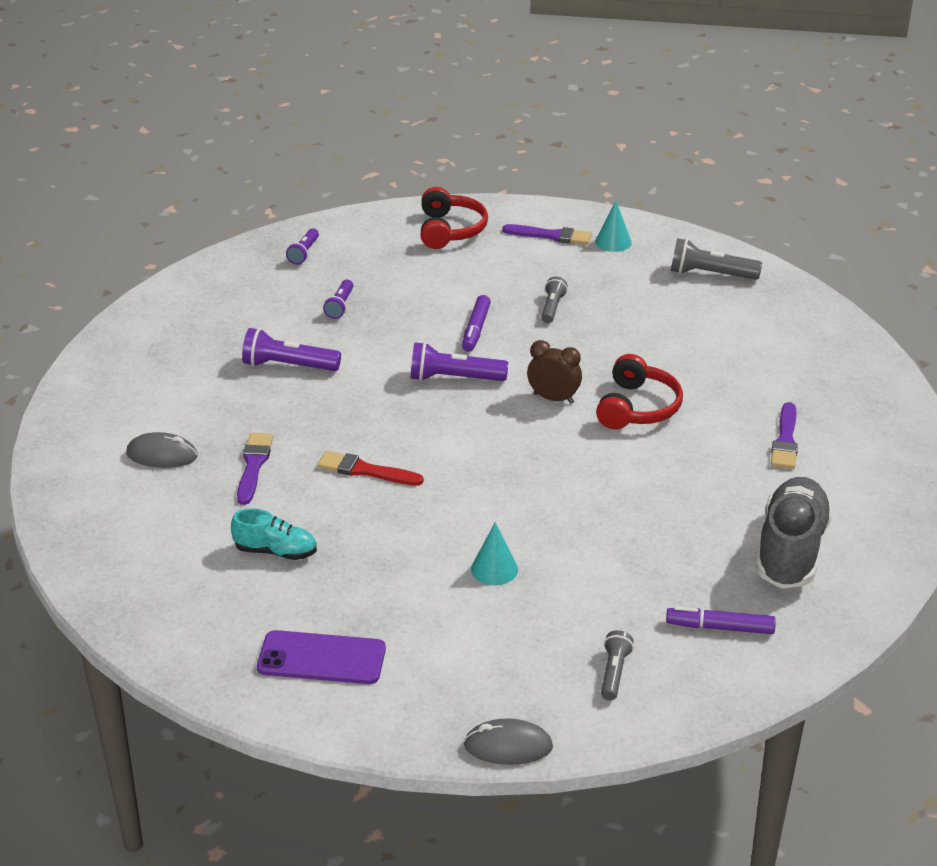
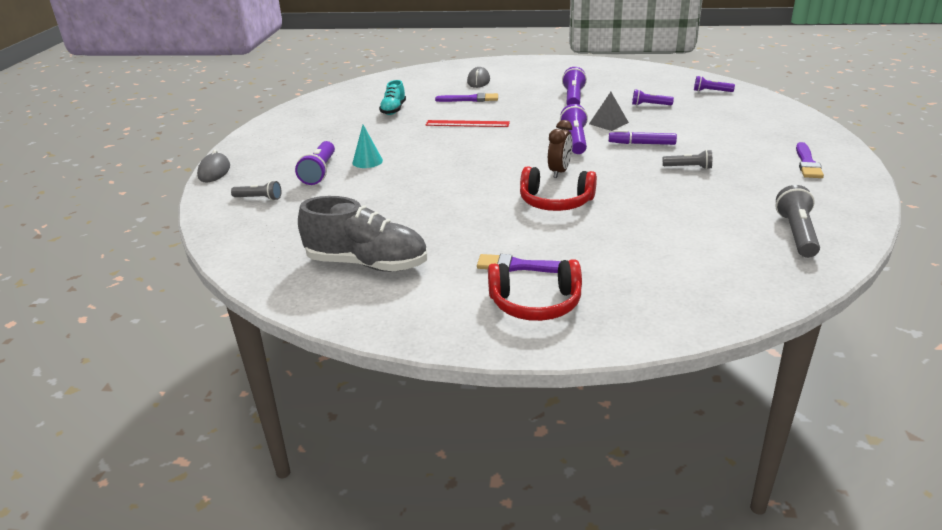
camera: 90 degrees right, 5 degrees down
(321, 658) = (304, 126): purple phone -> none
(365, 470) = (467, 124): red brush -> red ruler
(398, 346) = (608, 123): none -> grey pyramid
(450, 230) = (782, 128): red headphones -> red headphones (535, 303)
(526, 617) = (319, 172): none -> purple flashlight
(613, 242) = (820, 188): turquoise cone -> none
(720, 627) = (288, 233): purple marker -> none

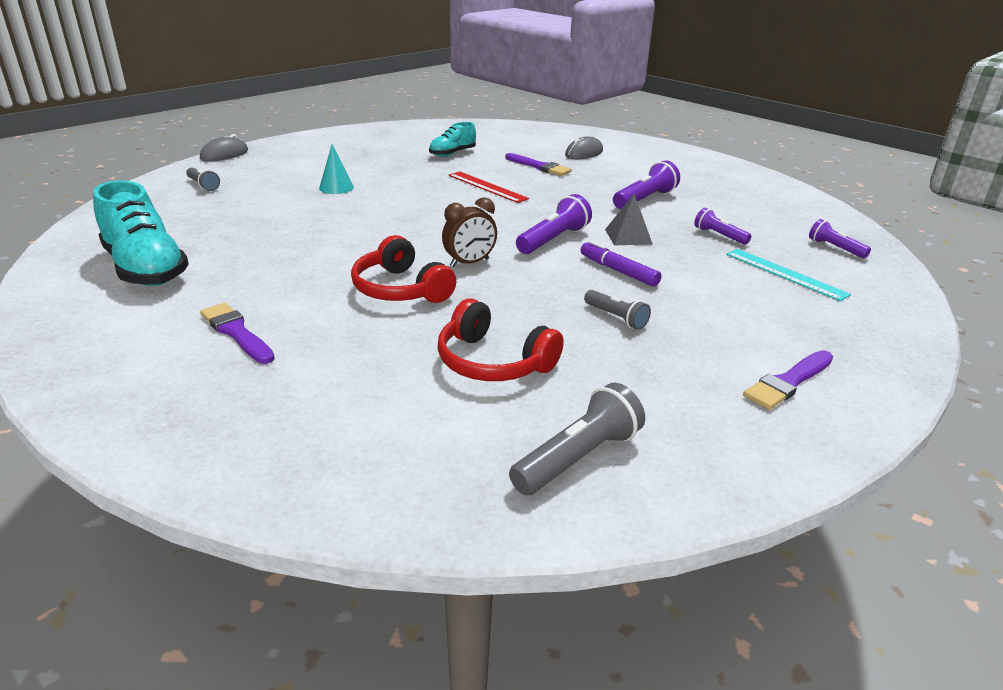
camera: 35 degrees right, 0 degrees up
(319, 172) = (285, 182): purple flashlight -> none
(367, 264) = (146, 269): grey shoe -> turquoise shoe
(535, 303) = (168, 373): red headphones -> red headphones (493, 362)
(715, 113) = (785, 274): none -> turquoise ruler

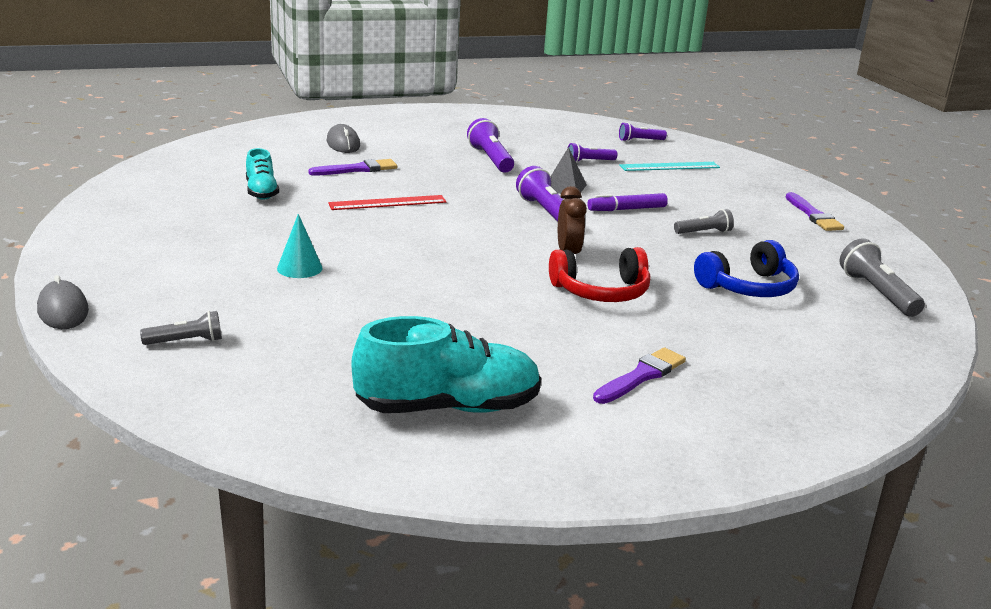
camera: 65 degrees left, 5 degrees down
(236, 332) = (641, 376): purple brush -> purple brush turned 150 degrees clockwise
(493, 362) = (748, 287): red headphones -> blue headphones

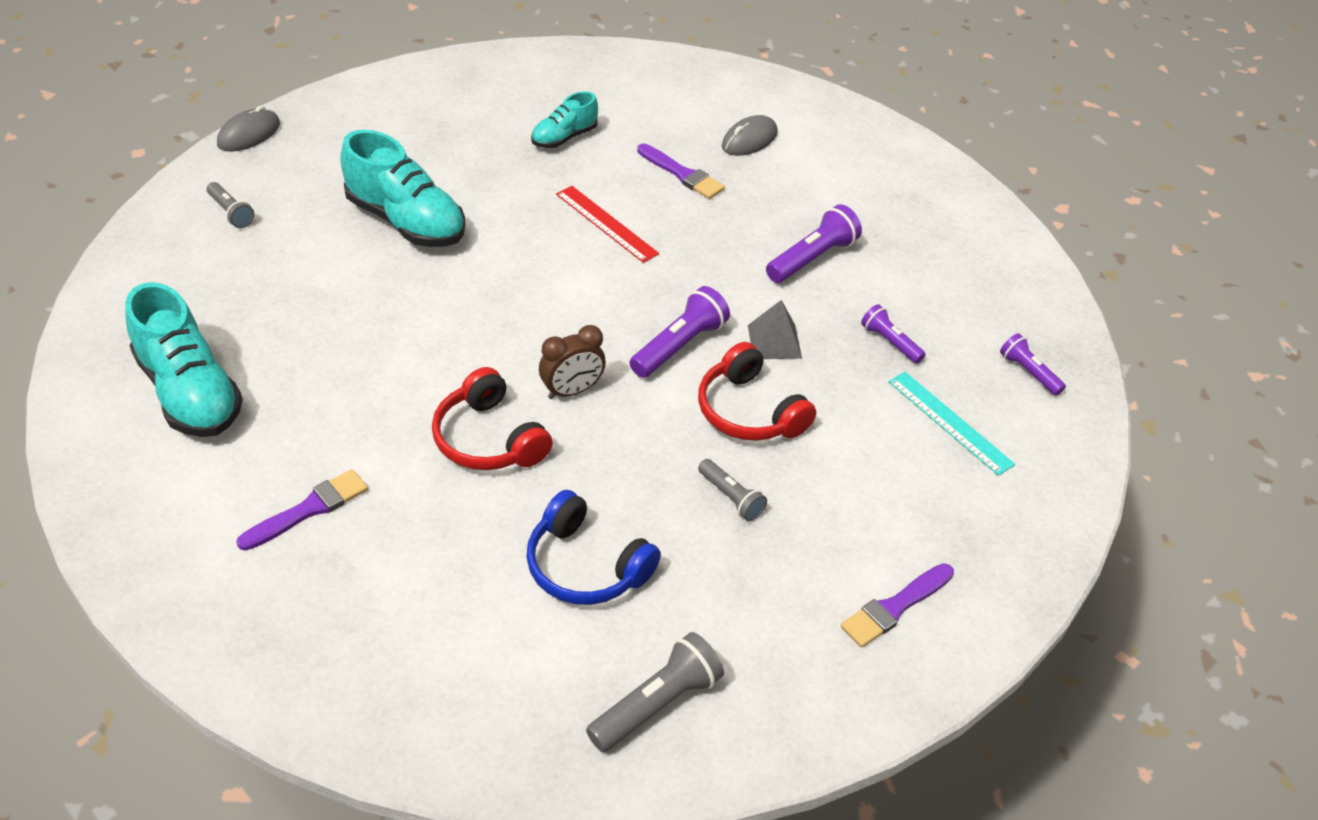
camera: 65 degrees right, 20 degrees up
(299, 268) = (406, 221): turquoise cone -> turquoise shoe
(627, 209) = (749, 411): purple marker -> red headphones
(641, 376) = (308, 509): purple brush -> purple brush turned 60 degrees counterclockwise

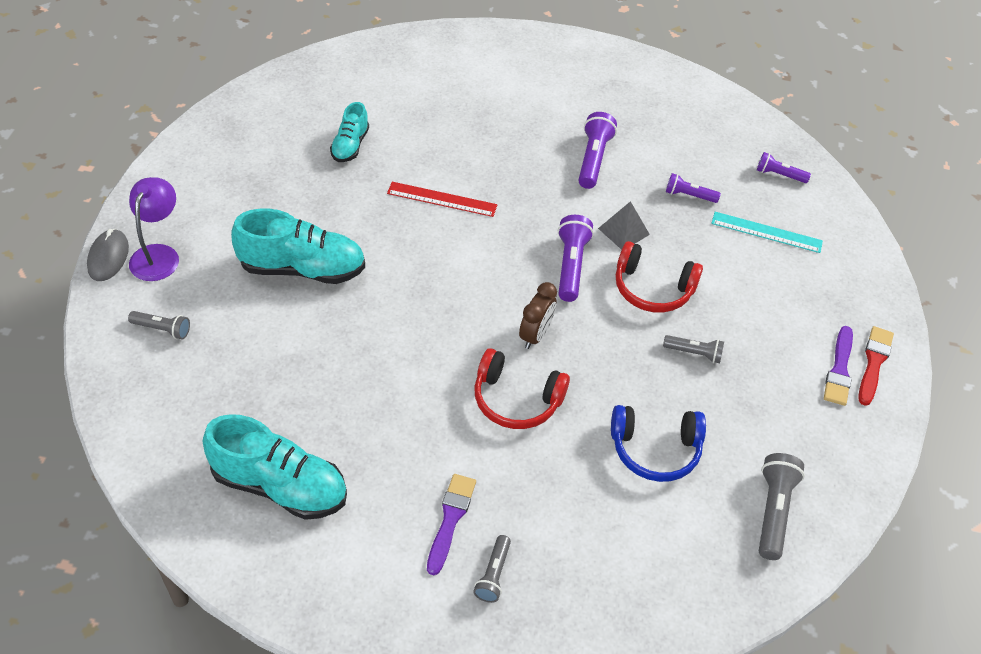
camera: 35 degrees left, 5 degrees up
(292, 151) = (158, 254): none -> purple lamp
(295, 583) = (493, 574): none -> grey flashlight
(682, 174) = (456, 136): purple brush -> none
(749, 140) = (476, 88): grey mouse -> none
(949, 624) = (874, 363): none -> red brush

